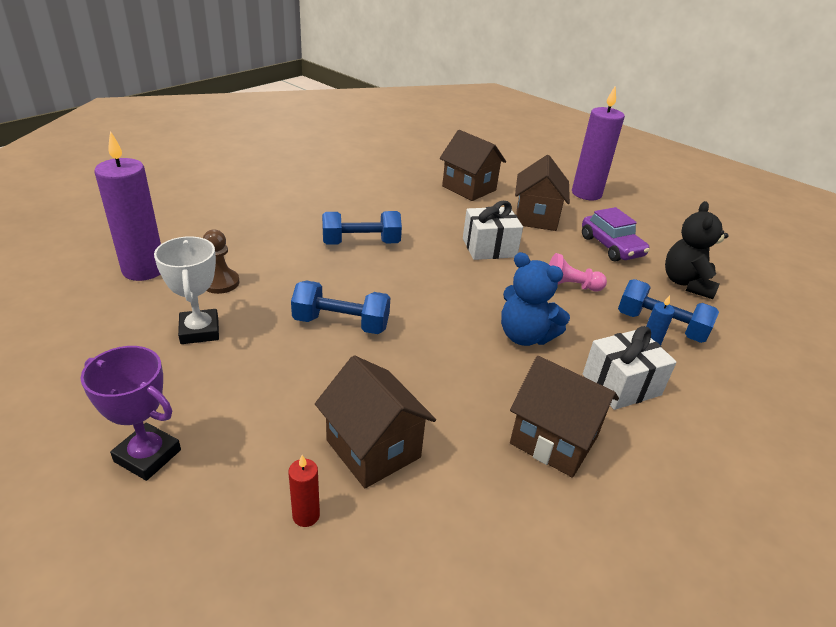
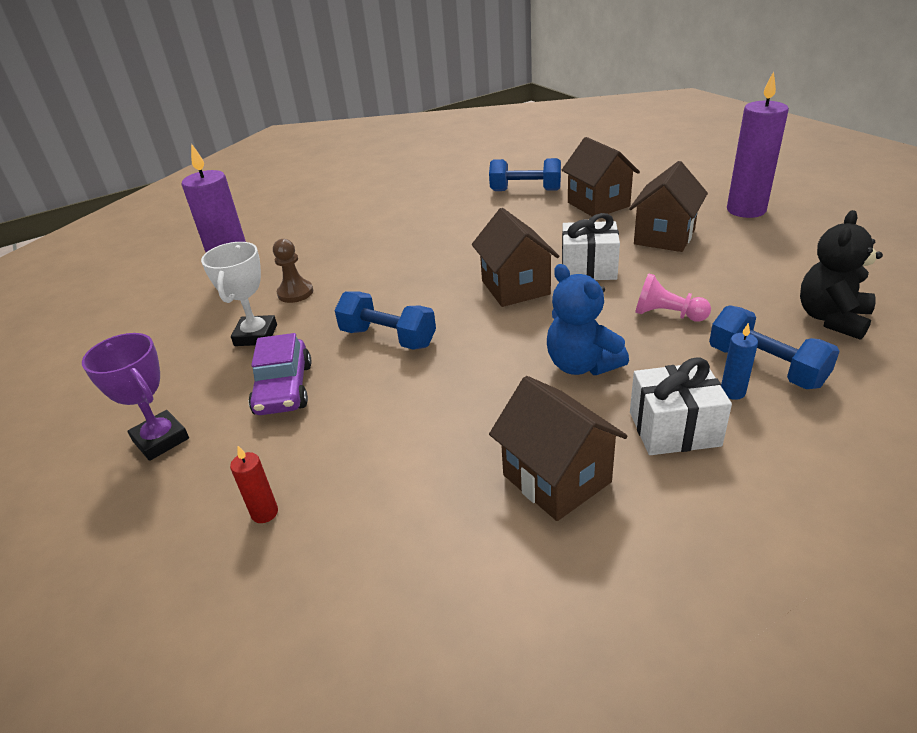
camera: 25 degrees right, 0 degrees up
(361, 243) = (448, 260): blue dumbbell -> blue dumbbell (525, 190)
(373, 449) = (358, 461): brown house -> brown house (515, 287)
(611, 246) = (747, 271): purple car -> purple car (284, 389)

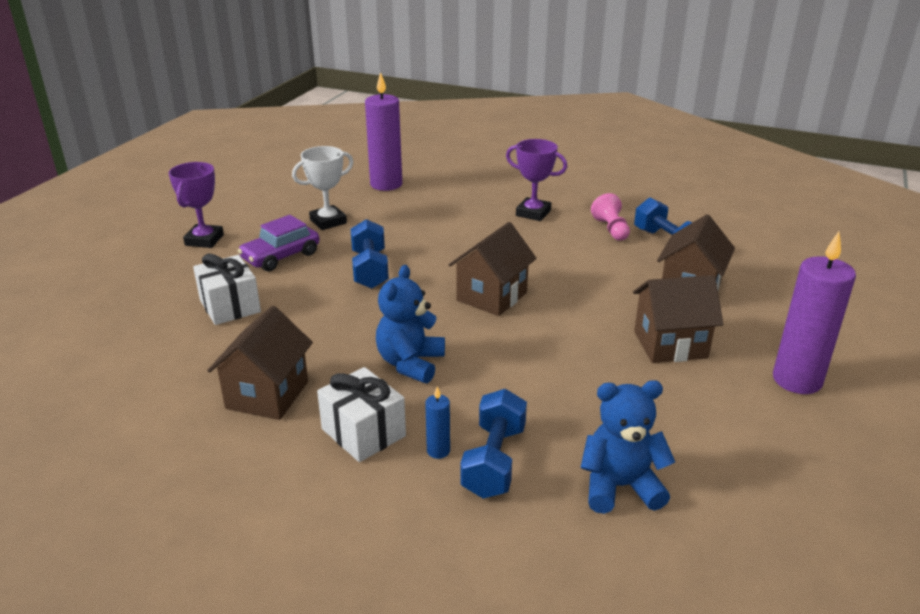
camera: 50 degrees right, 5 degrees down
(264, 513) = (167, 300): red candle -> none
(295, 293) = (390, 212): brown pawn -> none
(404, 225) = (533, 213): none -> purple trophy
(588, 268) = (561, 321): white gift -> white gift (230, 306)
(667, 314) = (527, 385): pink pawn -> pink pawn (611, 229)
(832, 319) = (620, 486): black teddy bear -> blue teddy bear

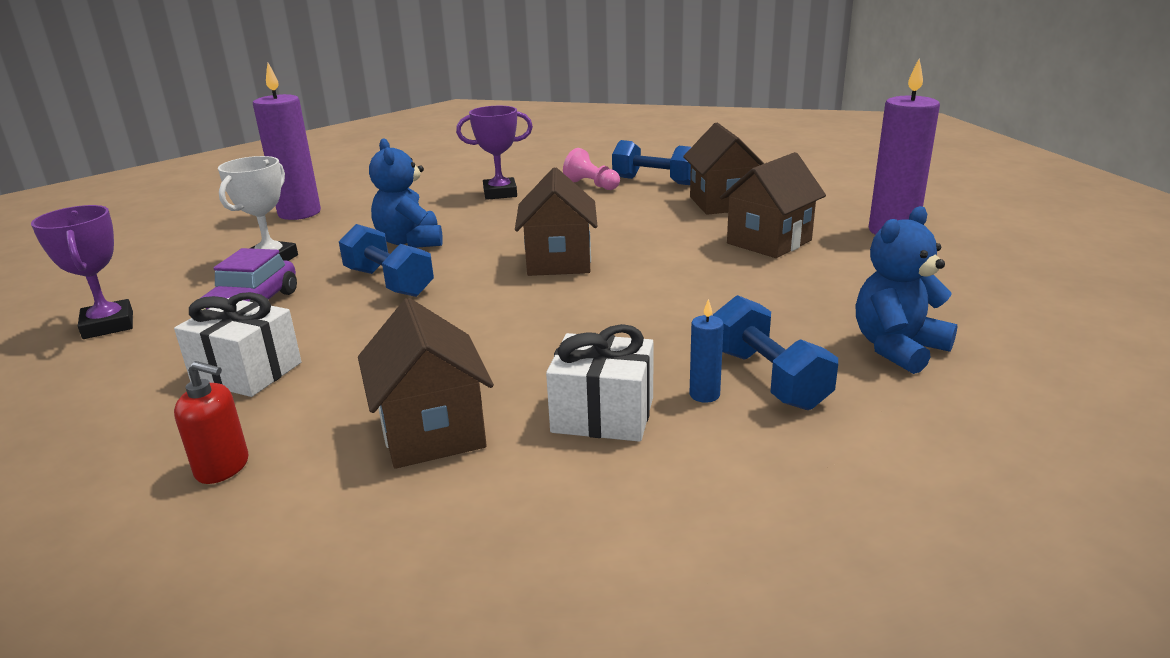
camera: 35 degrees left, 5 degrees down
(159, 365) = (223, 467): none -> red soap dispenser
(410, 363) = (560, 339): blue teddy bear -> blue teddy bear (410, 241)

